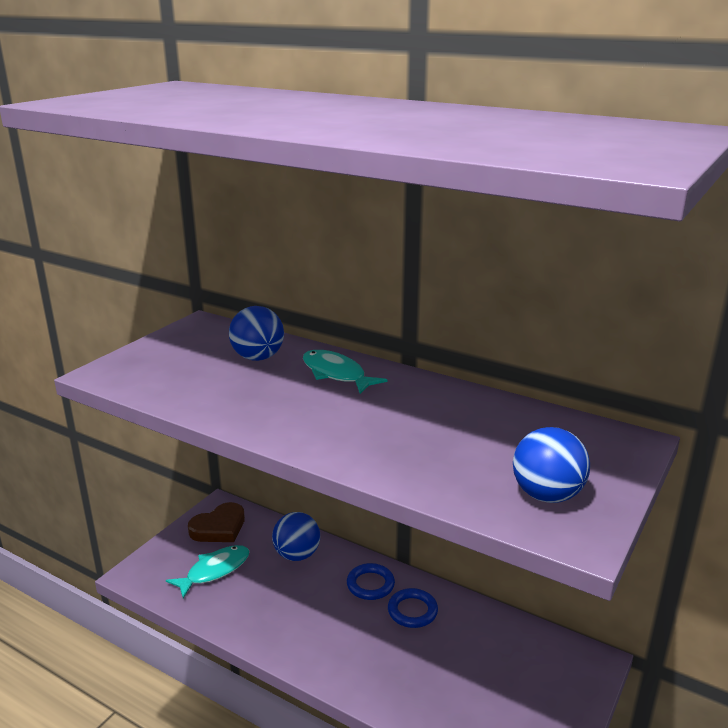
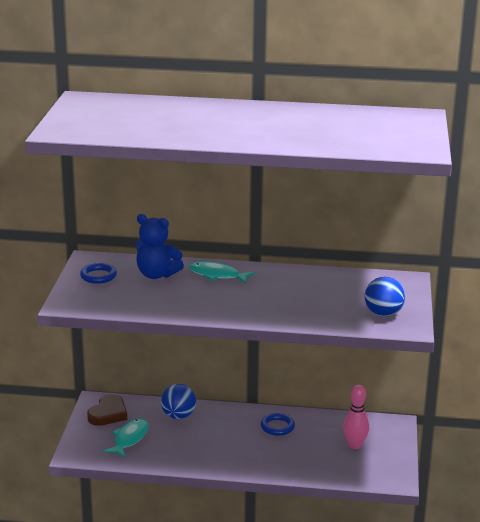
camera: 25 degrees left, 0 degrees up
(258, 357) = (156, 275): blue ball -> blue teddy bear
(370, 584) = (241, 420): blue ring -> blue ring (98, 276)
(507, 681) = (355, 445): none -> pink bowling pin

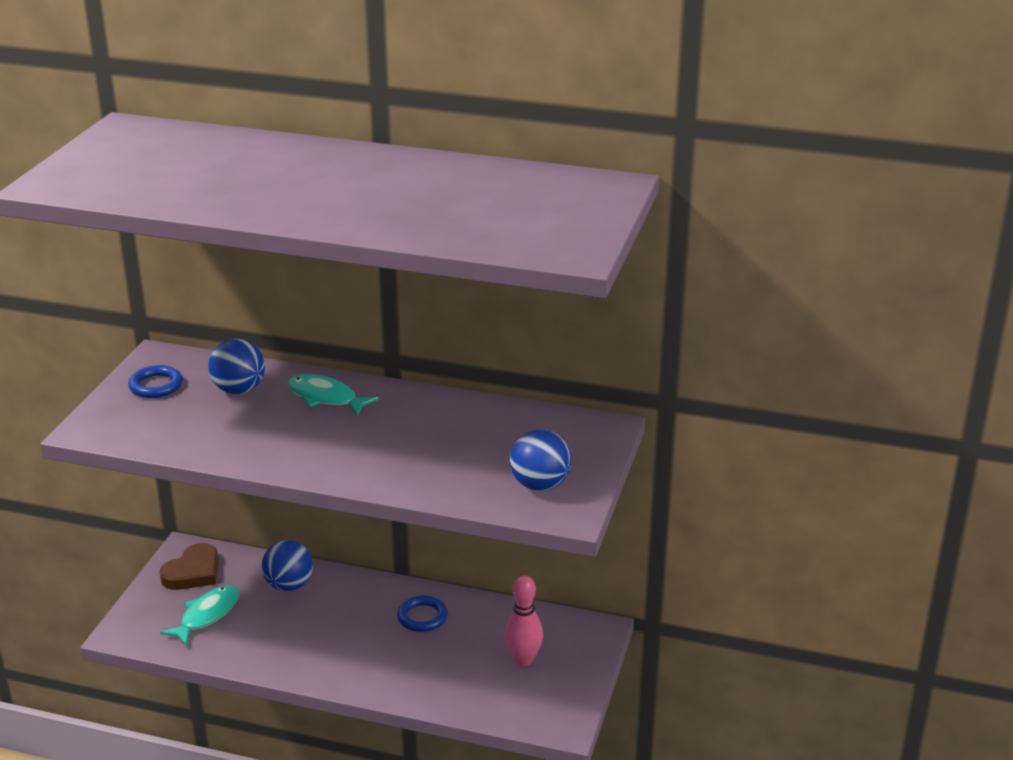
camera: 10 degrees right, 5 degrees up
(156, 275) = (239, 390): blue teddy bear -> blue ball

